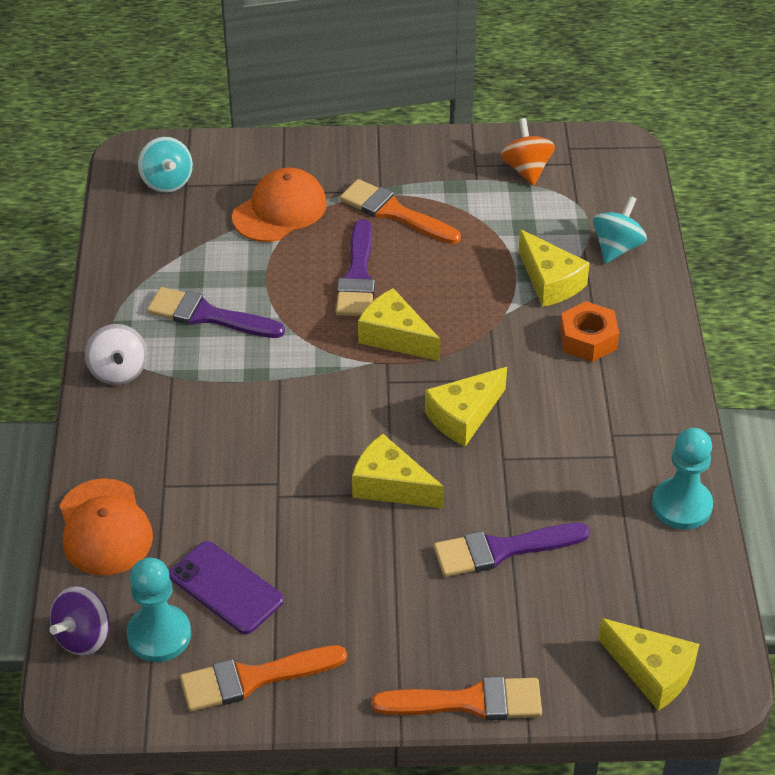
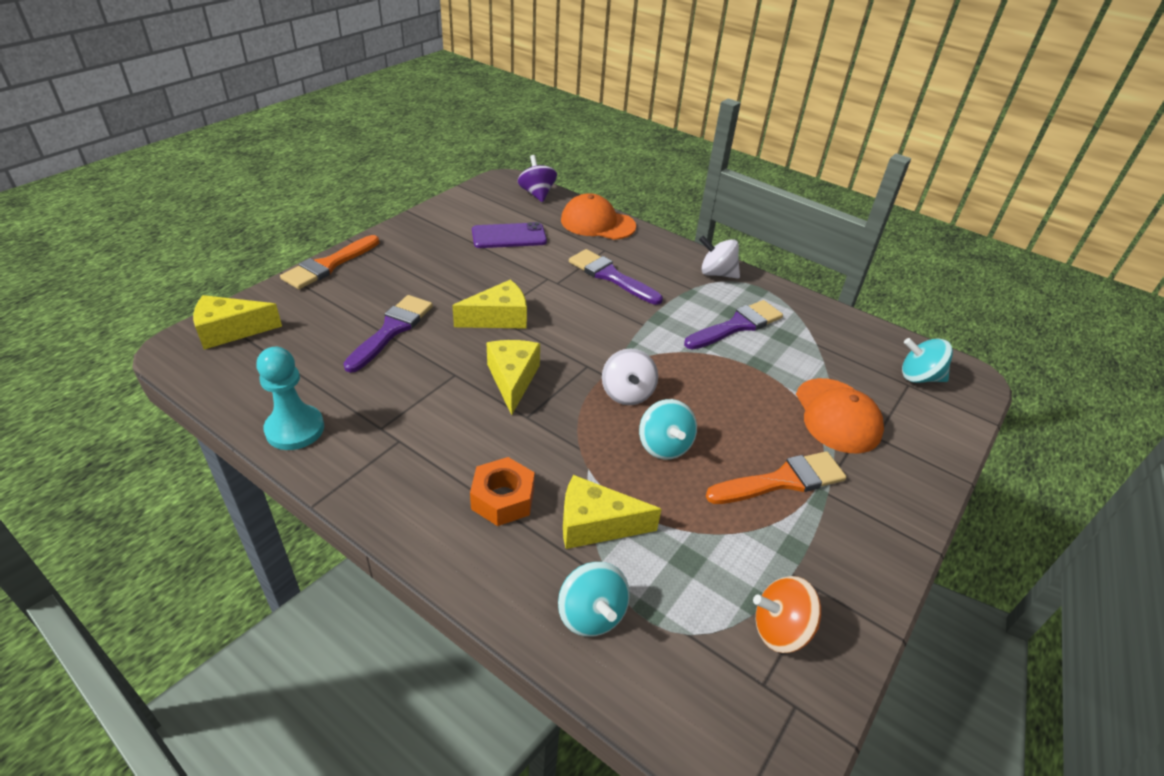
camera: 125 degrees right, 5 degrees down
(159, 635) = (509, 209): turquoise pawn -> none
(253, 678) = (445, 220): orange brush -> none
(357, 276) = (715, 412): purple brush -> purple brush (610, 276)
(395, 337) = (627, 393): yellow cheese -> white spinning top
(432, 286) = (664, 446): none -> turquoise spinning top
(526, 169) = (780, 630): orange spinning top -> orange spinning top turned 150 degrees clockwise

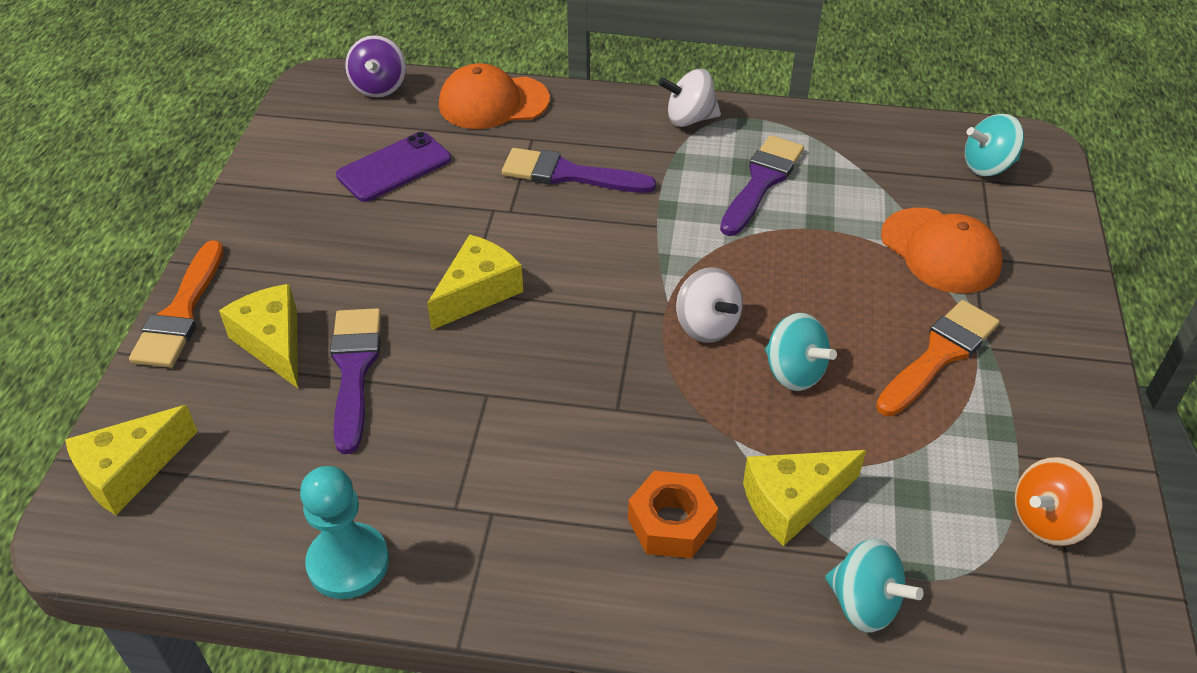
camera: 25 degrees left, 5 degrees up
(513, 379) = (562, 368): yellow cheese -> yellow cheese (273, 343)
(537, 194) = (379, 87): purple spinning top -> purple spinning top turned 135 degrees counterclockwise

